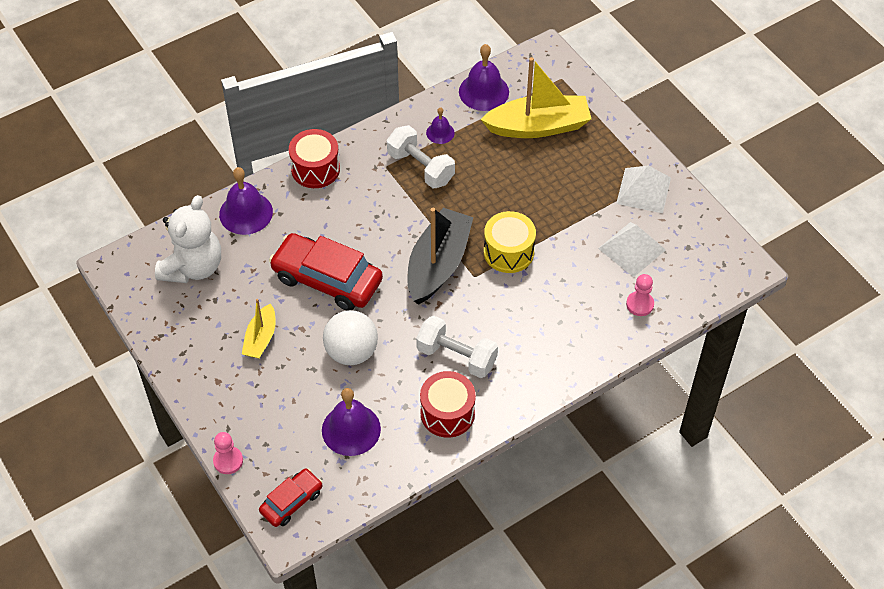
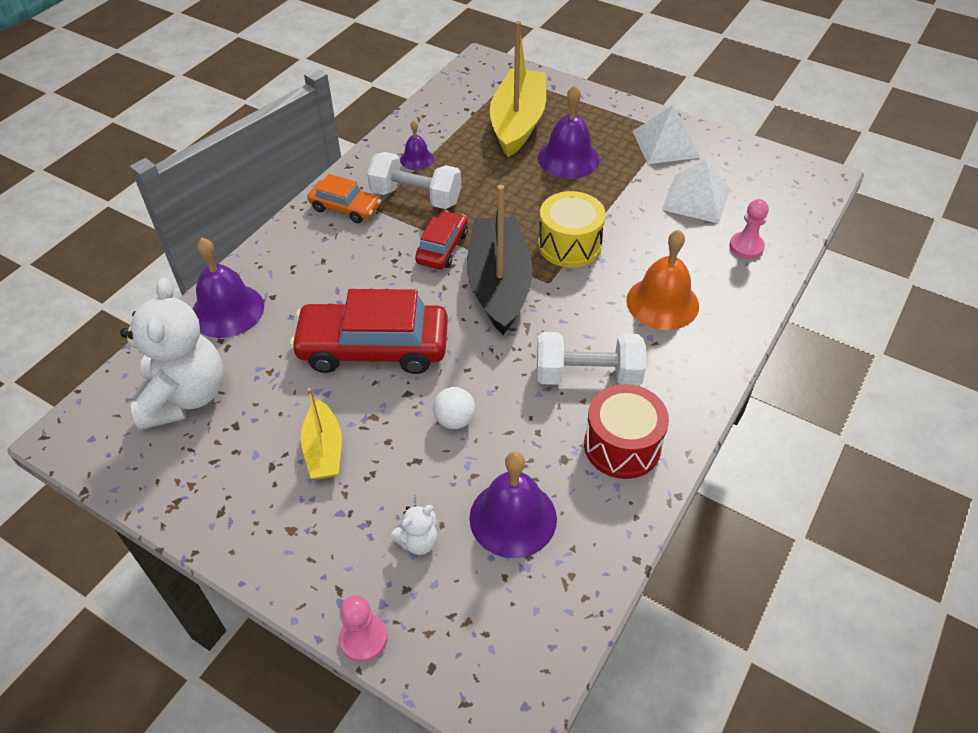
camera: 25 degrees left, 5 degrees down
(287, 419) = (418, 541): none -> white teddy bear
(291, 501) = (490, 658): red car -> red car (442, 248)
(315, 169) = (292, 237): red drum -> none
(351, 352) = (455, 420): white ball -> white ball, size x0.54
(364, 158) = (345, 208): none -> orange car
(484, 91) = (439, 110): purple bell -> purple bell (568, 158)
(538, 126) = (518, 123): yellow boat -> yellow boat turned 45 degrees counterclockwise
(545, 324) = (662, 302): none -> orange bell

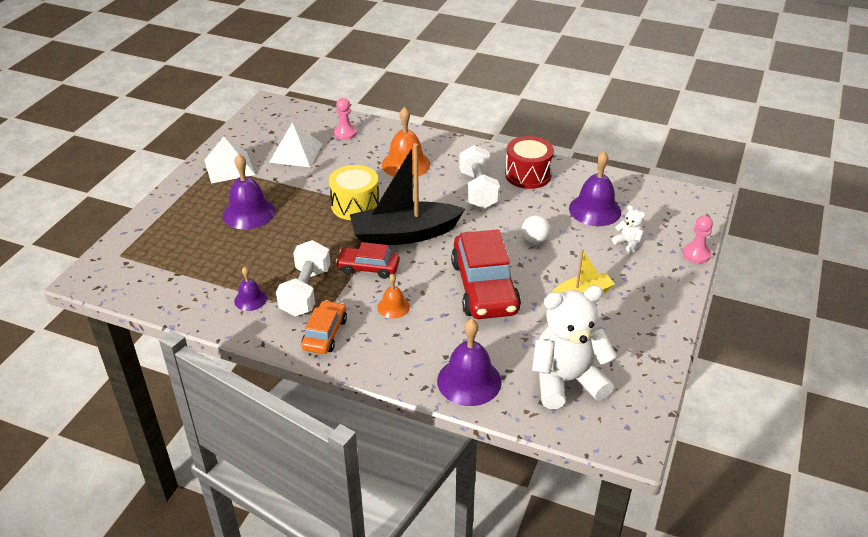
camera: 100 degrees left, 10 degrees down
(367, 262) = (393, 307): none -> orange bell
(518, 123) = (196, 244): yellow boat -> none

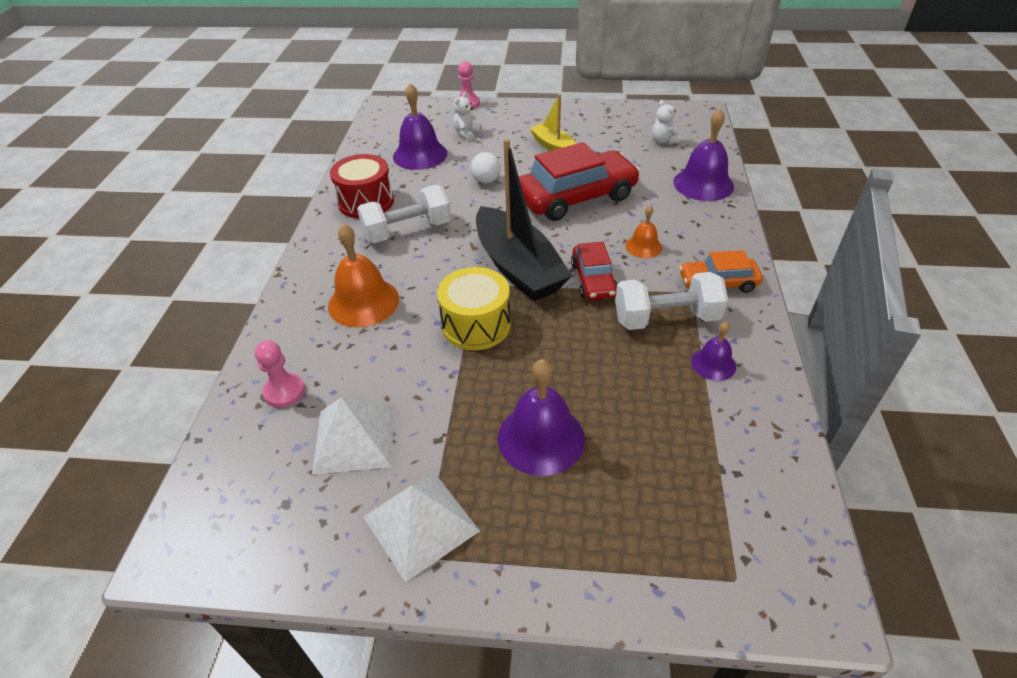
camera: 105 degrees left, 5 degrees up
(566, 381) = (663, 141): white teddy bear -> white teddy bear, size x0.43

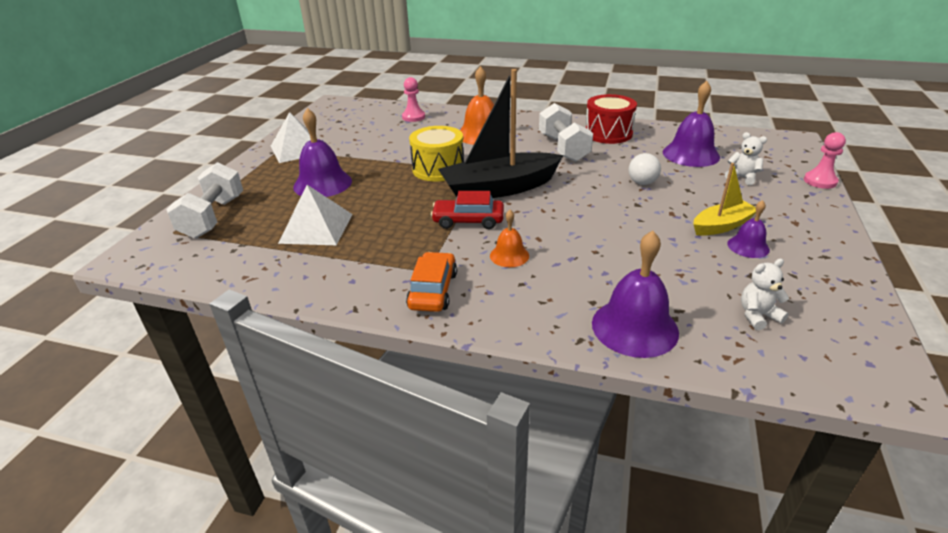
camera: 100 degrees right, 10 degrees down
(355, 438) = (366, 134): white pyramid -> white pyramid (316, 228)
(576, 197) = (608, 228): red car -> none
(666, 318) = (400, 249): white dumbbell -> white dumbbell (213, 217)
(713, 364) = (333, 262): purple bell -> purple bell (748, 246)

